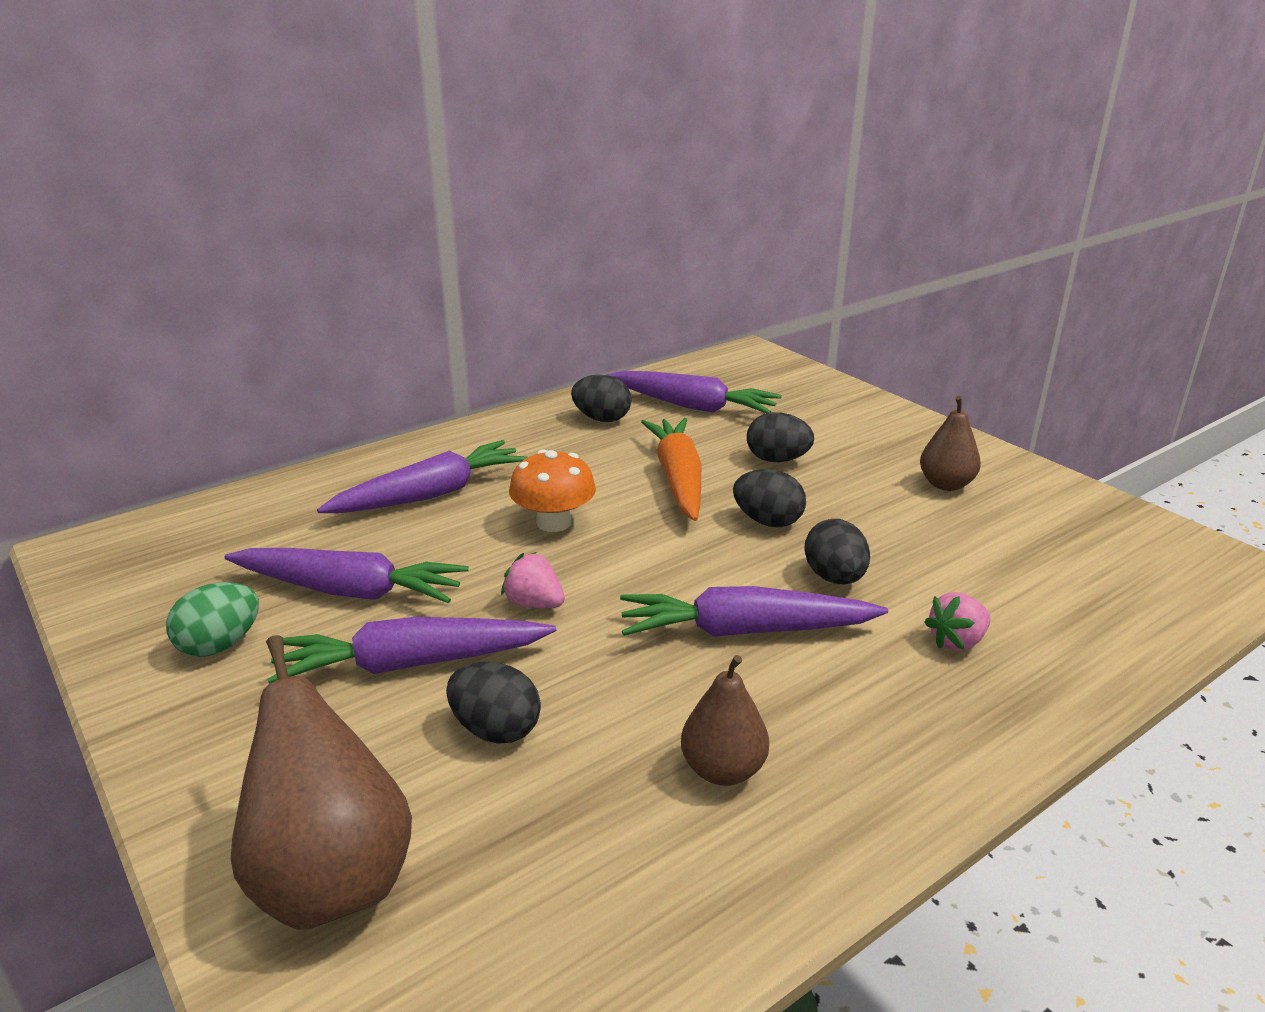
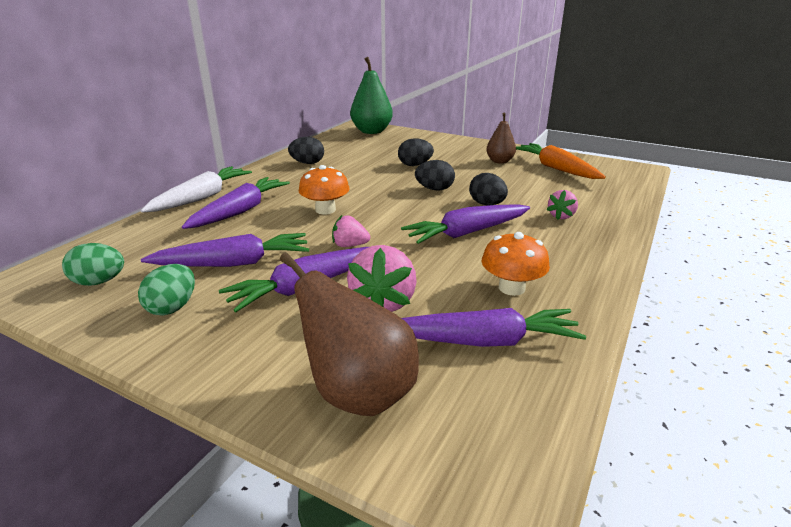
camera: 25 degrees left, 0 degrees up
(170, 574) = (99, 282): none -> green egg
(397, 456) = (201, 198): none -> white carrot
(495, 729) = (383, 302): black egg -> pink strawberry
(678, 479) = (373, 180): orange carrot -> orange carrot (556, 169)
(692, 406) = (351, 151): purple carrot -> purple carrot (483, 341)
(723, 770) = (511, 288): brown pear -> orange mushroom
(762, 369) = (371, 131): none -> green pear

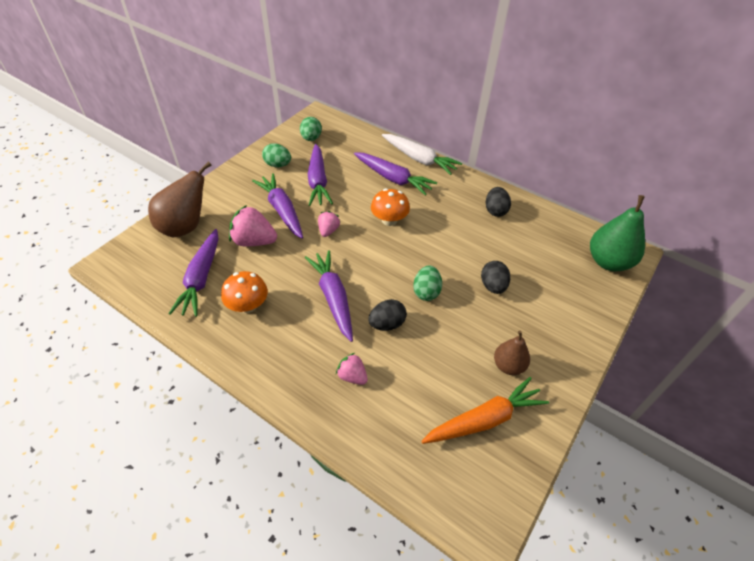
camera: 95 degrees right, 20 degrees up
(434, 189) = (426, 292): black egg -> green egg

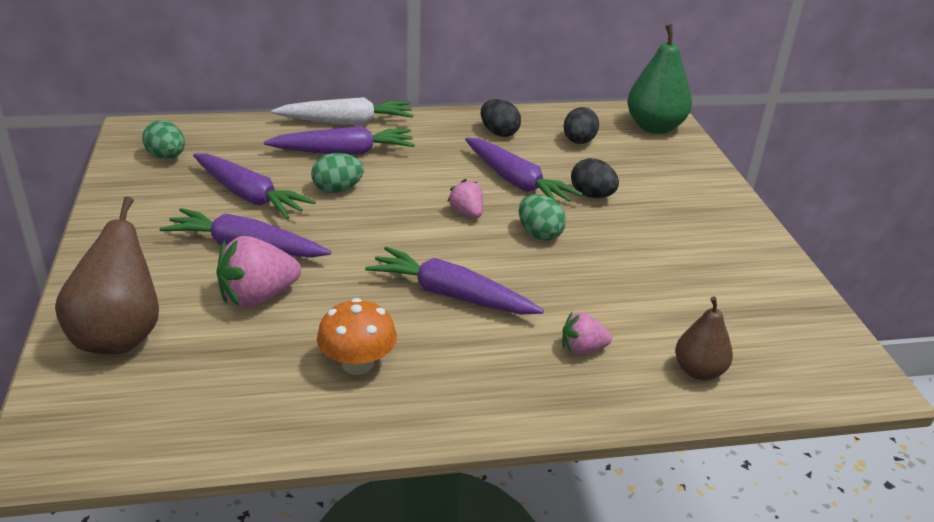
camera: 45 degrees left, 15 degrees down
(201, 278) = (243, 376): purple carrot -> purple carrot (516, 182)
(278, 165) = (161, 204): green egg -> green egg (337, 189)
(328, 230) = (343, 237): pink strawberry -> pink strawberry (467, 213)
(387, 324) = (544, 283): black egg -> black egg (578, 142)
(389, 220) = (401, 192): orange mushroom -> none
(484, 419) = (744, 302): orange carrot -> none
(508, 366) = (699, 249): brown pear -> brown pear (698, 371)

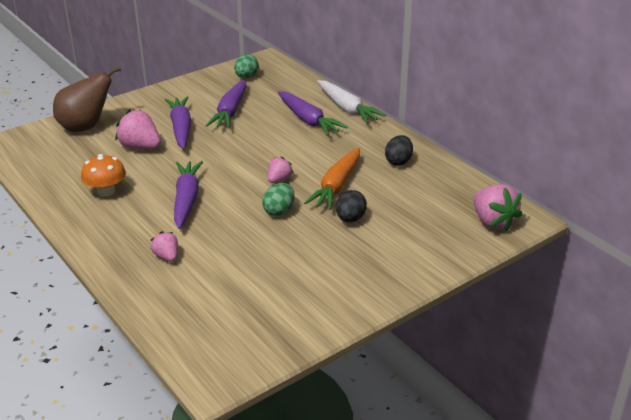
camera: 65 degrees right, 0 degrees up
(337, 189) = (263, 132): green egg -> none
(516, 182) = (337, 186): purple carrot -> orange carrot
(578, 142) = (424, 195): black egg -> none
(654, 127) = (493, 222): green pear -> pink strawberry
(698, 371) = (175, 304): brown pear -> none

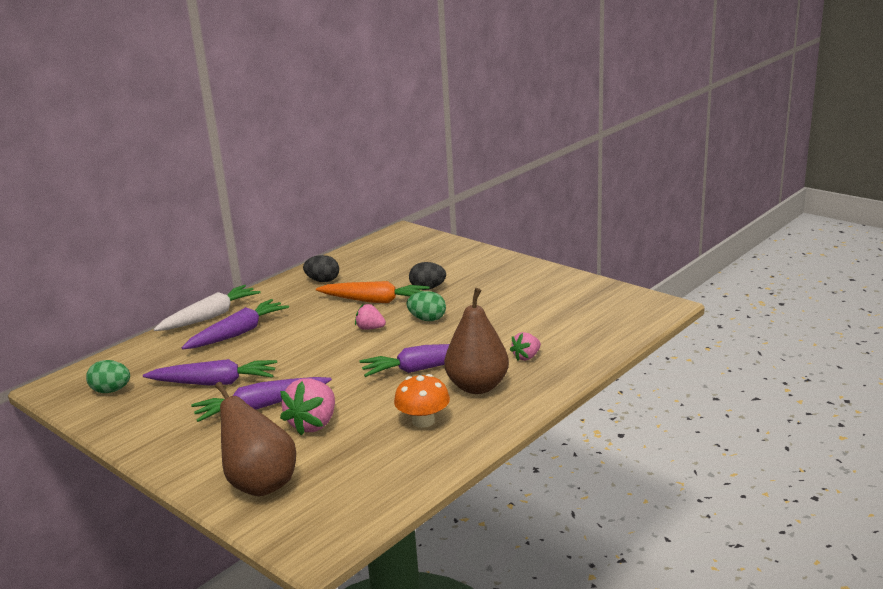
camera: 100 degrees left, 10 degrees down
(136, 222) = (477, 386): none -> brown pear
(493, 222) = (411, 240): pink strawberry -> none

